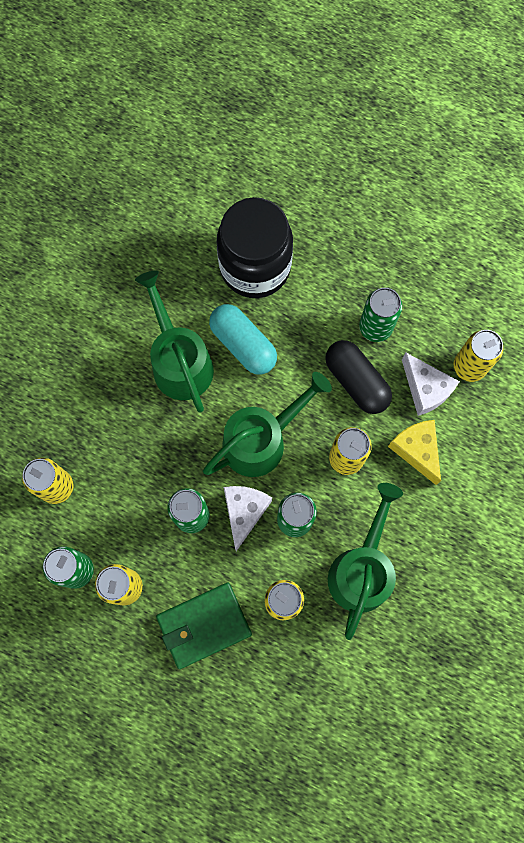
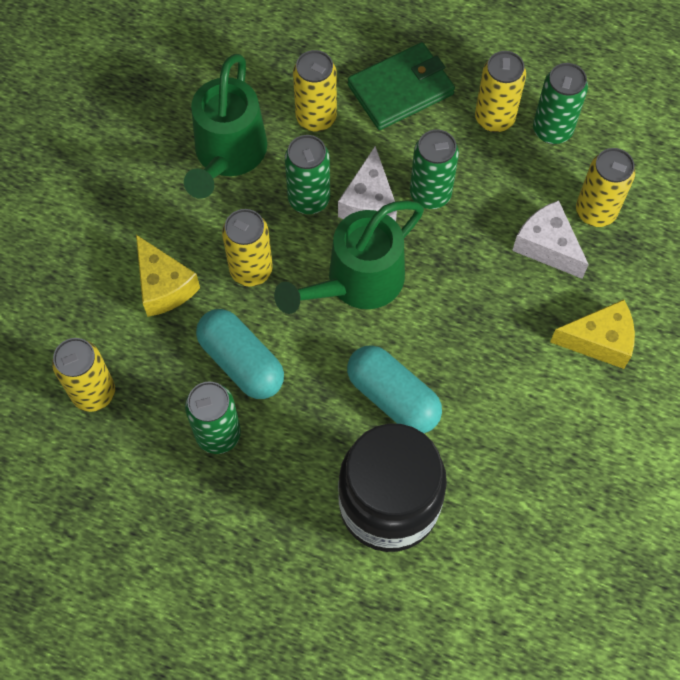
camera: 175 degrees right, 10 degrees down
(79, 375) = (599, 341): none -> yellow cheese
(179, 361) = (474, 369): green watering can -> none
(356, 381) = (241, 362): black capsule -> turquoise capsule
(426, 389) = (151, 360): white cheese -> white cheese (547, 246)

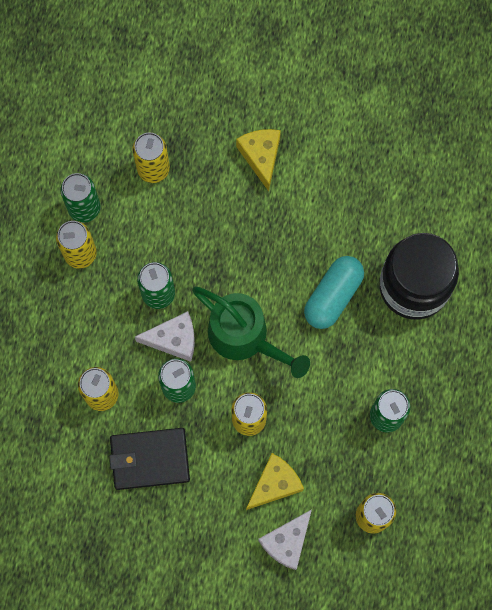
camera: 100 degrees left, 10 degrees up
(227, 156) = (149, 459): green watering can -> black wallet
(241, 362) = (326, 411): turquoise capsule -> none
(401, 89) = (63, 331): green wallet -> none
(547, 246) = (189, 201): white cheese -> white cheese (287, 542)

